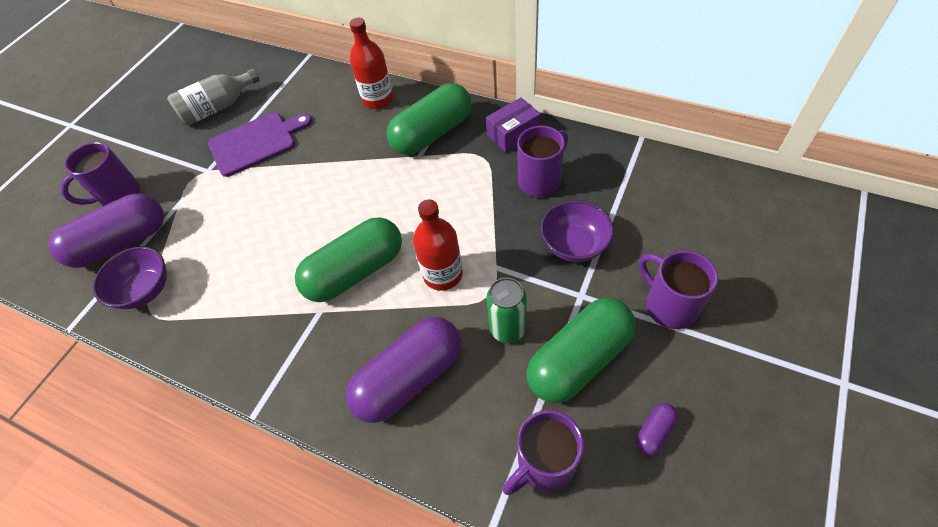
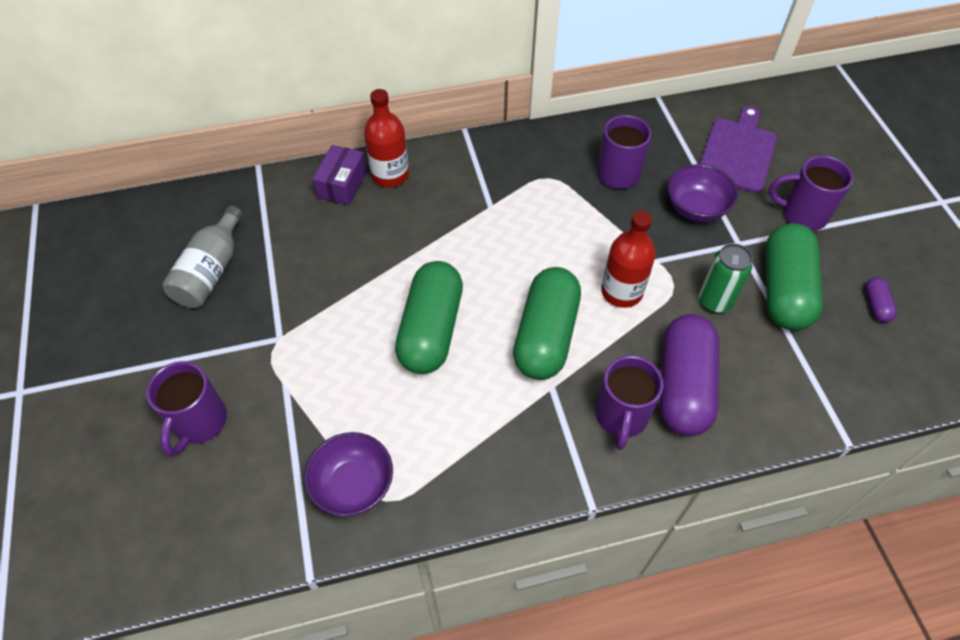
camera: 45 degrees left, 0 degrees up
(121, 243) = (265, 463): purple capsule -> none
(256, 143) = (304, 282): purple cutting board -> purple cutting board (738, 152)
(432, 133) = (480, 180): green capsule -> green capsule (431, 329)
(513, 134) = (554, 144): purple box -> purple box (342, 184)
(544, 464) = (835, 375): purple mug -> purple mug (621, 417)

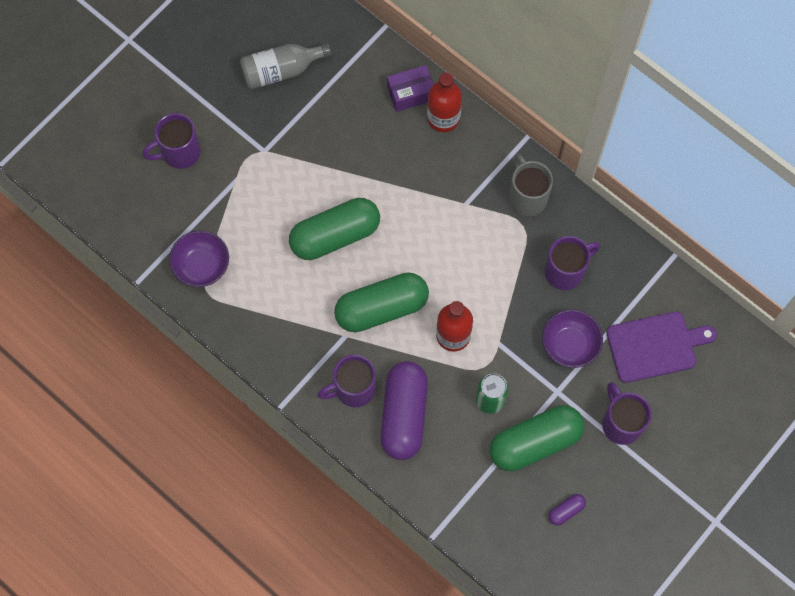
camera: 55 degrees right, 15 degrees up
(522, 160) = (527, 197): none -> grey mug
(683, 386) = (404, 415): purple capsule -> purple capsule turned 60 degrees counterclockwise

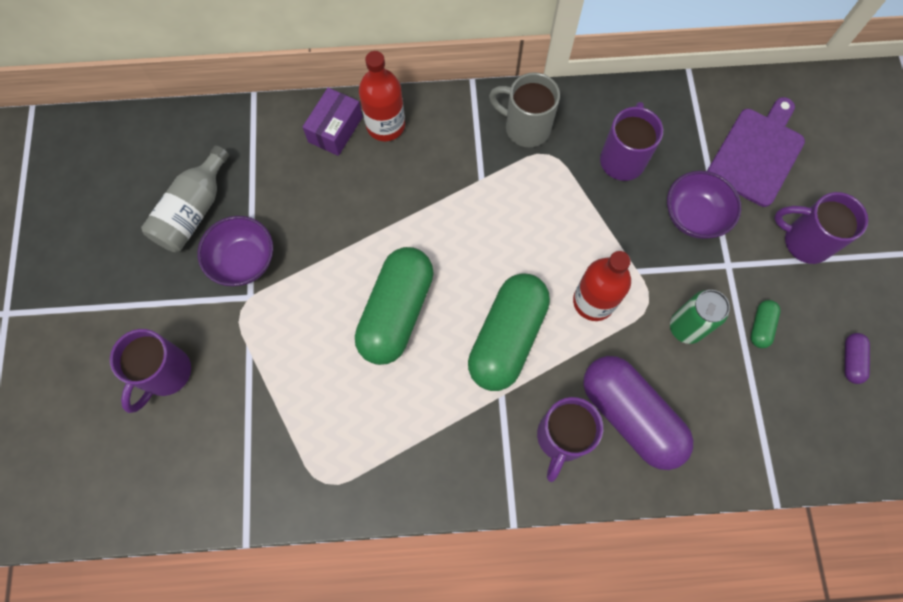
camera: 45 degrees left, 0 degrees up
(202, 266) = (297, 463): purple bowl -> purple bowl (244, 261)
(535, 442) = (760, 326): green capsule -> green capsule, size x0.42

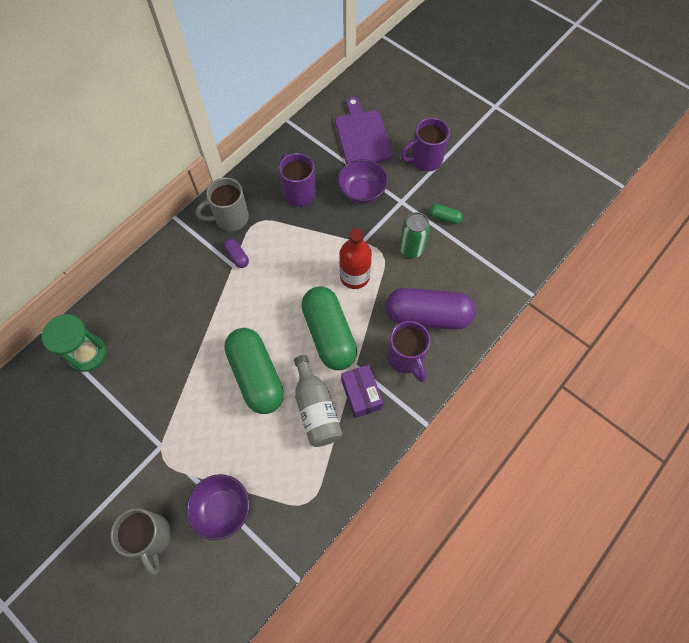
camera: 45 degrees left, 5 degrees down
(165, 374) = (152, 537): purple mug -> grey mug
(194, 211) = (73, 431): grey bottle -> grey bottle (316, 409)
(244, 261) = (136, 430): purple bowl -> purple bowl (222, 509)
(270, 148) = (87, 353): none -> green hourglass
(335, 129) = (118, 309): purple box -> purple box (361, 394)
(385, 125) = (147, 282): red bottle -> none
(760, 326) = (444, 218): green capsule -> green capsule turned 45 degrees counterclockwise
(851, 360) = (498, 198): purple capsule -> purple capsule (237, 256)

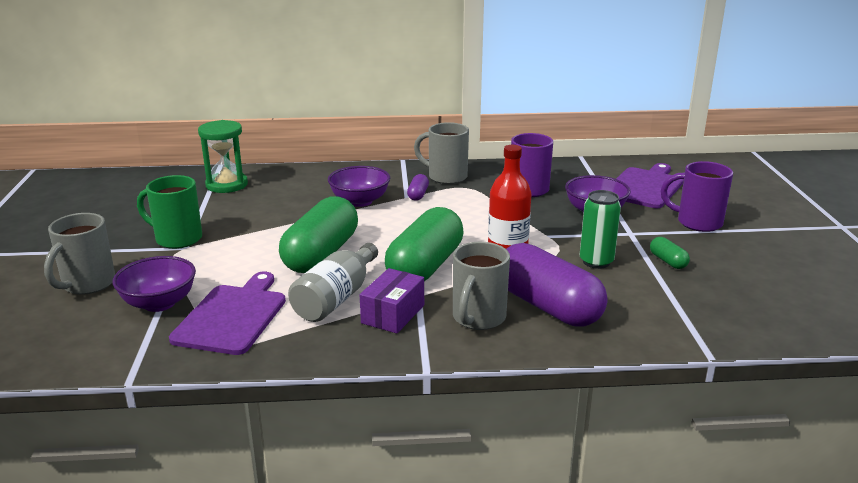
camera: 45 degrees right, 40 degrees down
(142, 443) = (177, 239): none -> green mug
(208, 296) = (360, 201): none -> purple bowl
(280, 478) = (232, 316): none -> purple cutting board
(406, 358) = (478, 318): purple mug -> grey mug

